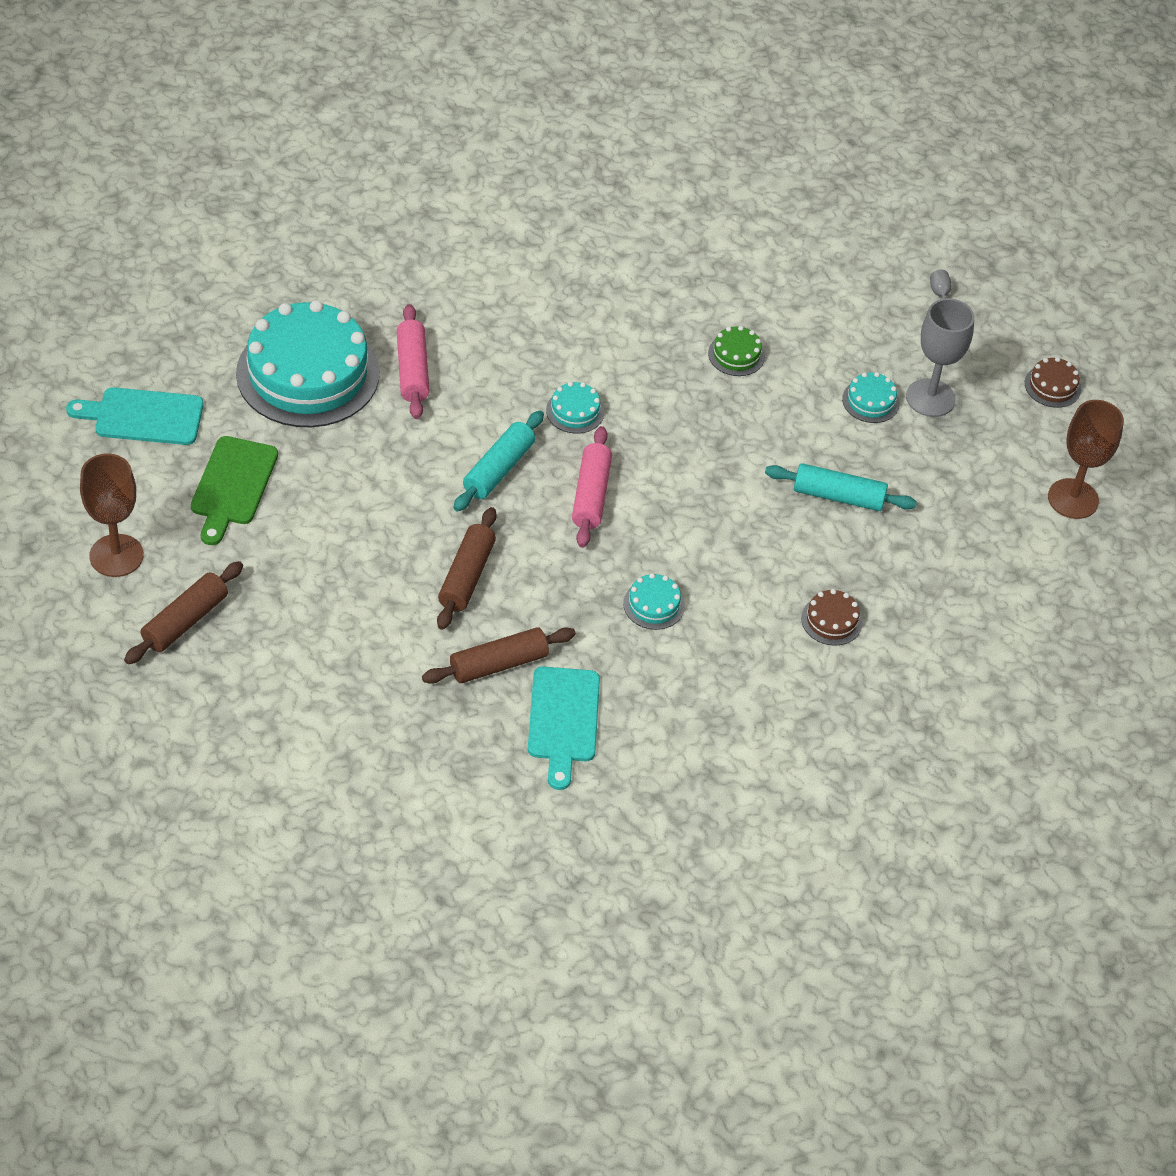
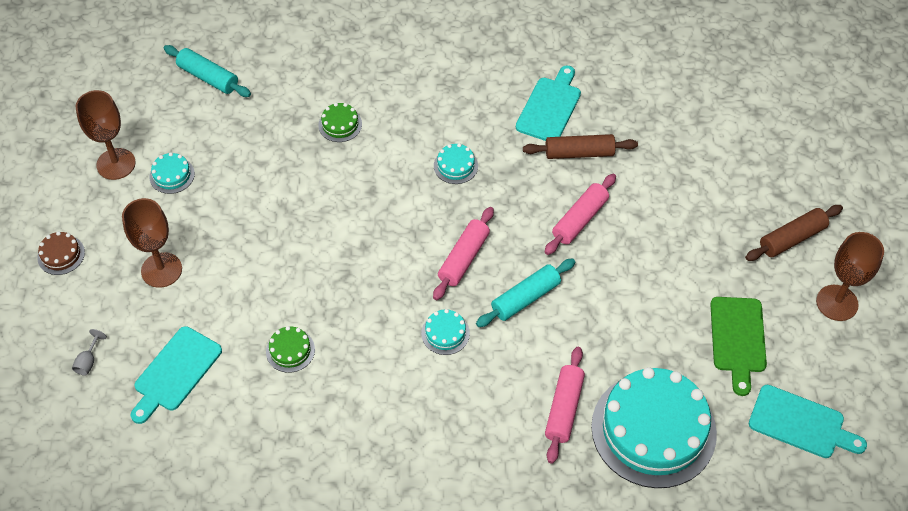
camera: 155 degrees left, 5 degrees up
(232, 485) = (737, 339): green cutting board -> green cutting board turned 150 degrees clockwise
(466, 576) = (580, 219): brown rolling pin -> pink rolling pin
(831, 620) = (340, 124): brown cake -> green cake
(838, 496) = (282, 209): turquoise rolling pin -> turquoise rolling pin (208, 77)
(844, 307) = (175, 372): none -> turquoise cutting board
(870, 401) = (209, 280): turquoise cake -> turquoise cake (172, 175)
(930, 398) = (161, 270): grey goblet -> brown goblet

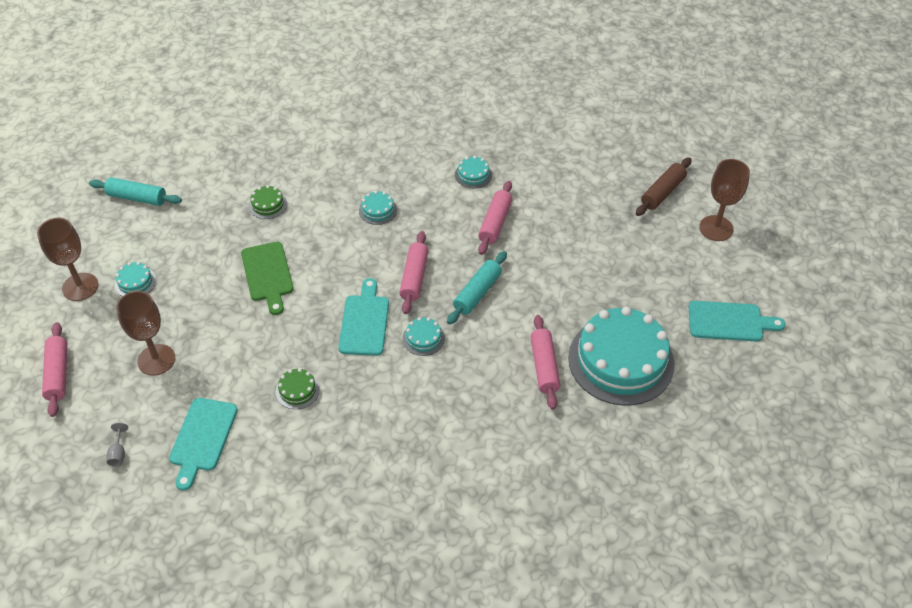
camera: 20 degrees left, 5 degrees down
(61, 255) = (58, 374): brown cake -> pink rolling pin
(550, 107) = (435, 148): turquoise cutting board -> turquoise cutting board (364, 322)
(579, 153) = (473, 175): brown rolling pin -> turquoise cake
(737, 339) = (655, 275): green cutting board -> green cutting board (267, 274)

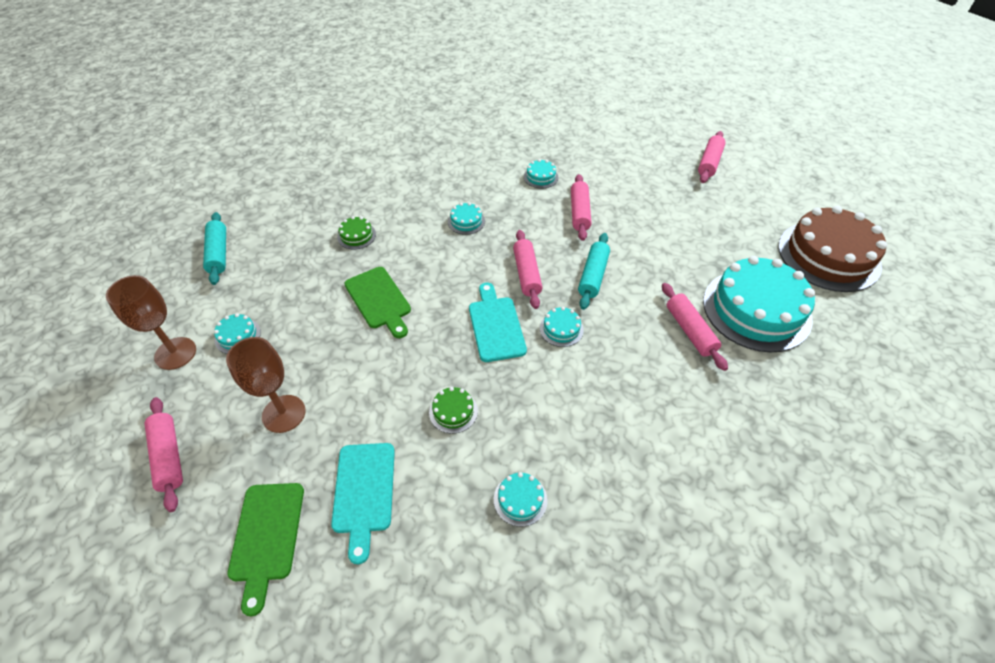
camera: 15 degrees left, 0 degrees up
(118, 453) = (266, 536): grey goblet -> green cutting board
(137, 198) = (218, 253): turquoise rolling pin -> turquoise rolling pin turned 75 degrees clockwise
(325, 474) = (520, 499): none -> turquoise cake
(662, 192) = (709, 163): brown rolling pin -> pink rolling pin
(716, 228) = (769, 182): brown goblet -> none
(729, 322) = (828, 256): turquoise cutting board -> brown cake

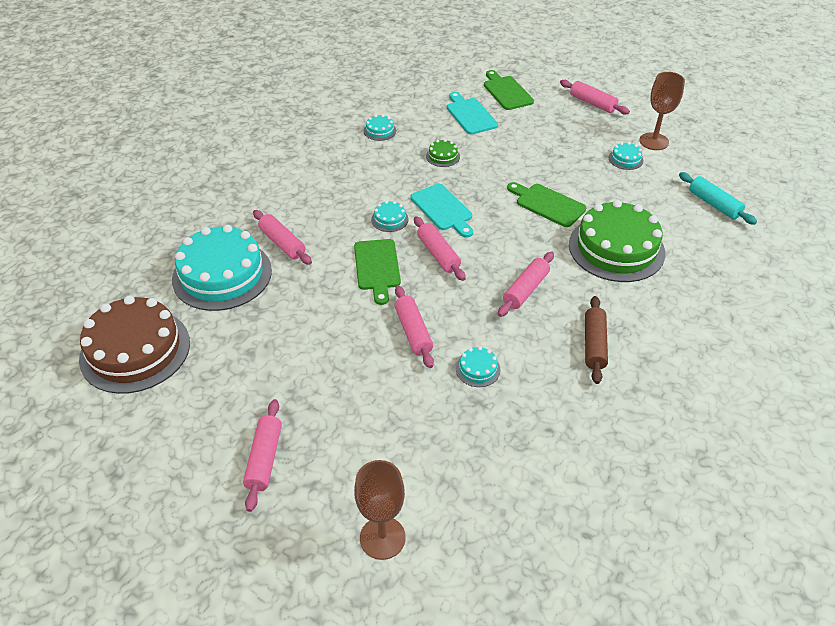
camera: 160 degrees right, 5 degrees down
(284, 414) = (548, 132): brown goblet -> brown goblet (382, 538)
(356, 236) = (616, 248): green cake -> green cake, size x2.45
(444, 171) = (594, 345): none -> brown rolling pin
(466, 221) = (525, 290): turquoise cake -> pink rolling pin
(593, 276) = (377, 267): turquoise rolling pin -> green cutting board

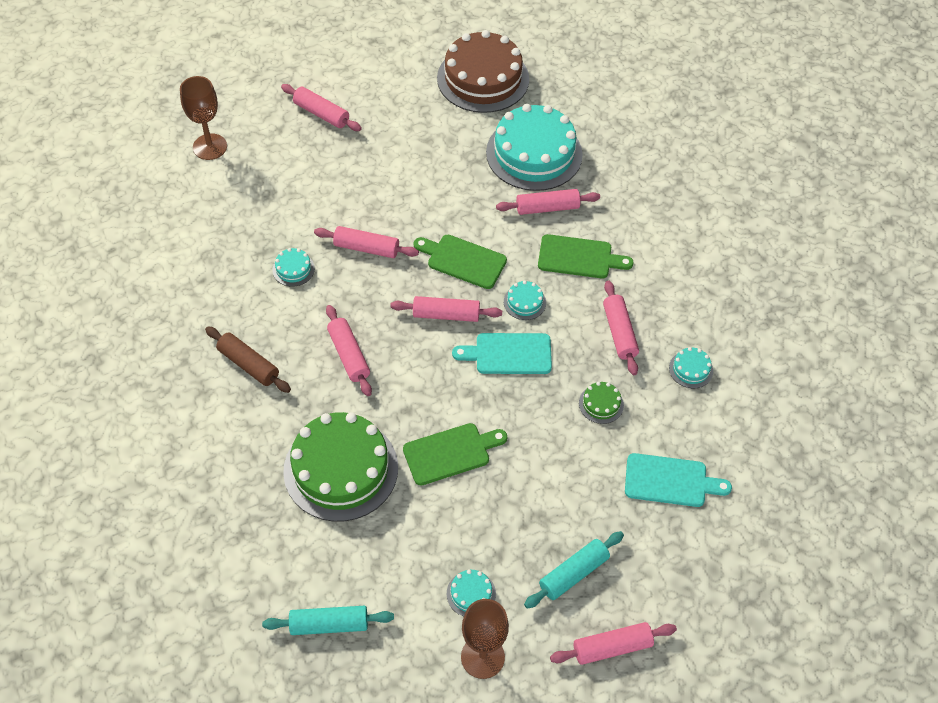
camera: 120 degrees right, 10 degrees up
(376, 168) = (619, 332): none -> pink rolling pin
(506, 92) = (701, 557): green cutting board -> green cutting board (579, 257)
(568, 128) = (573, 574): none -> turquoise rolling pin

